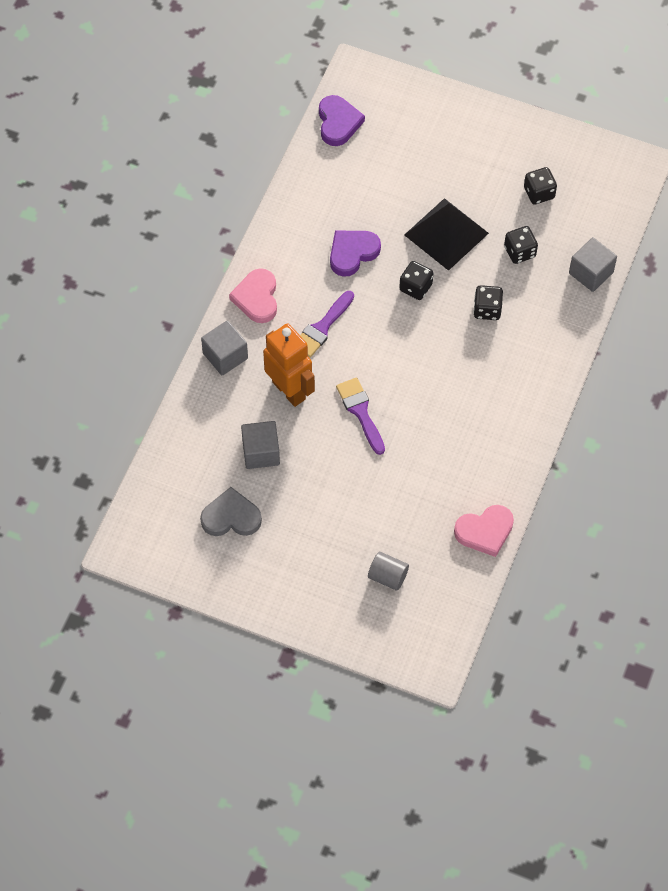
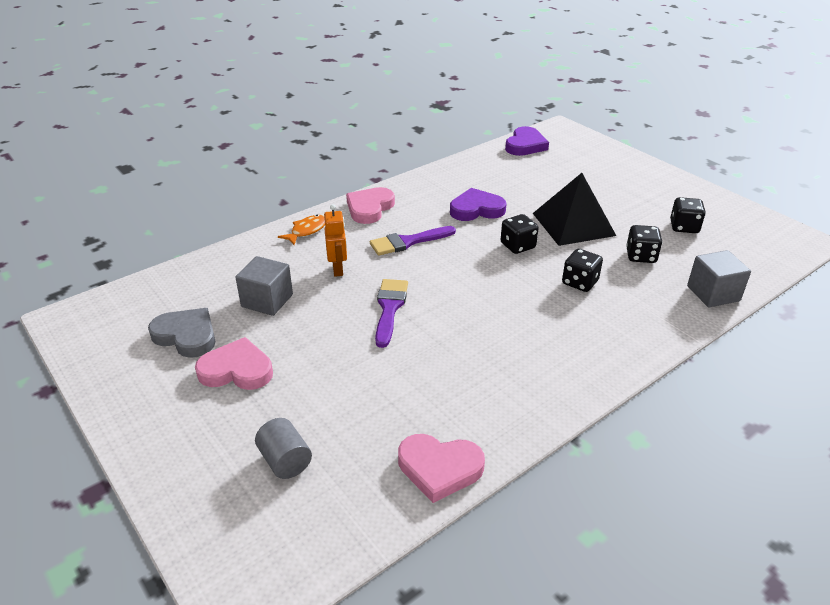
camera: 30 degrees right, 25 degrees down
(225, 356) = (307, 230): grey cube -> orange fish
(289, 390) = (338, 269): orange robot -> orange robot, size x0.57
(296, 527) = (237, 370): none -> pink heart

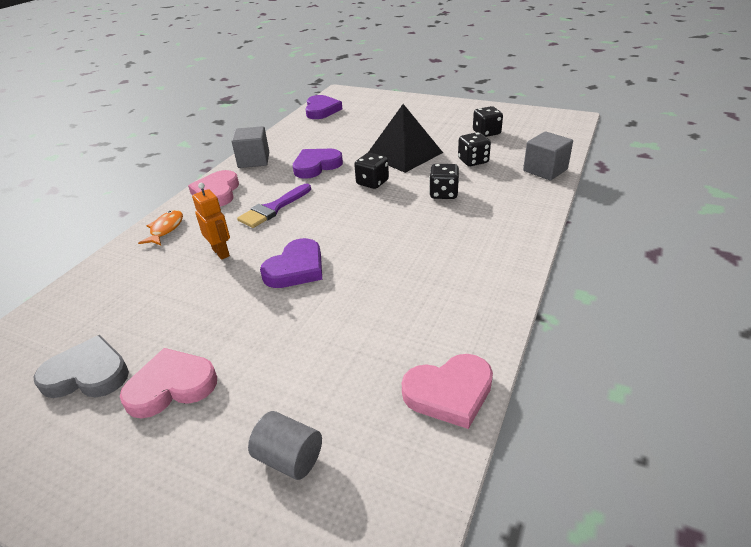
camera: 25 degrees left, 0 degrees up
(267, 301) = (163, 305): grey cube -> grey cube (254, 160)
(389, 308) = (296, 268): purple brush -> purple heart

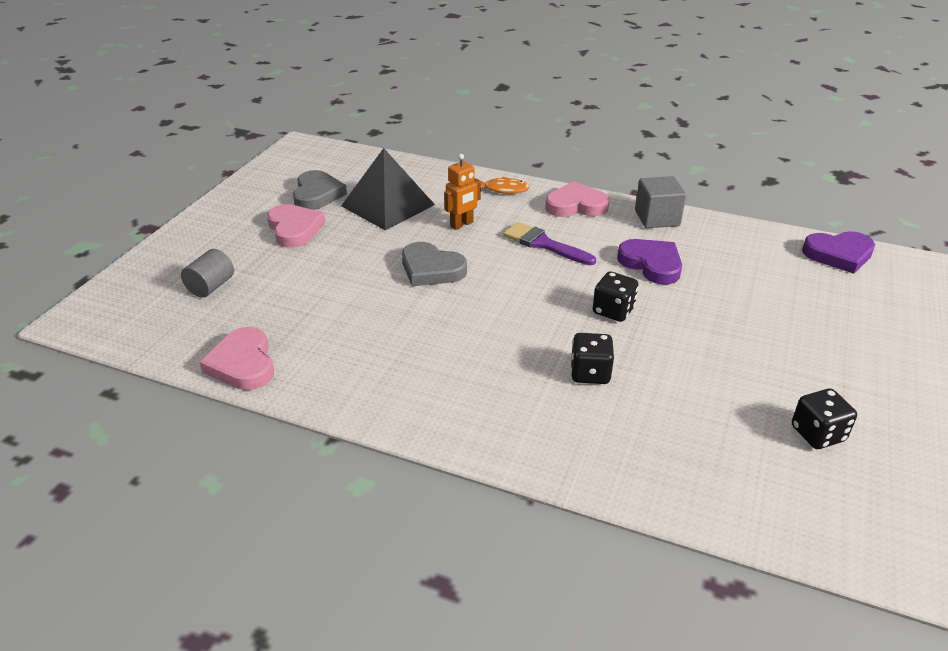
camera: 85 degrees right, 0 degrees up
(296, 268) = (431, 269): purple heart -> grey heart
(404, 154) = (706, 338): black pyramid -> black pyramid (388, 205)
(473, 161) = (698, 409): black dice -> none
(545, 170) = (683, 493): grey cube -> none

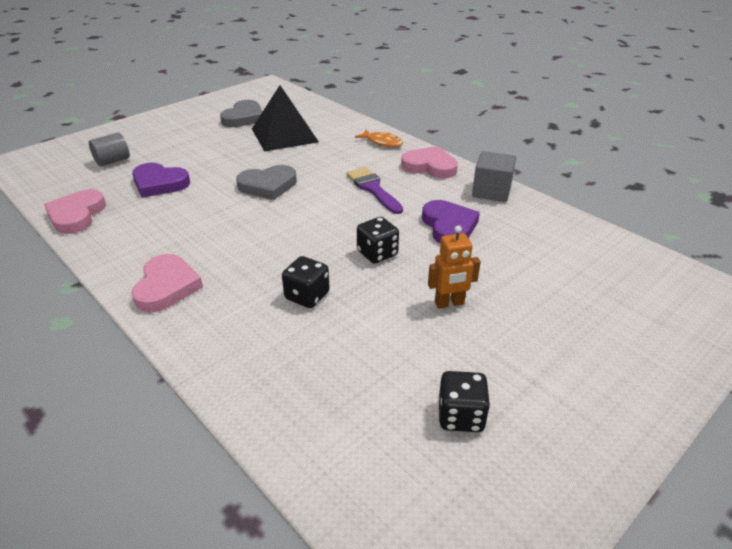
camera: 25 degrees right, 0 degrees up
(294, 229) = (204, 137): pink heart -> pink heart (166, 287)
(431, 269) = (268, 186): grey heart -> grey heart turned 75 degrees counterclockwise
(462, 224) = (324, 160): orange robot -> orange robot (449, 303)
(838, 254) = (644, 264): purple heart -> purple heart (159, 183)

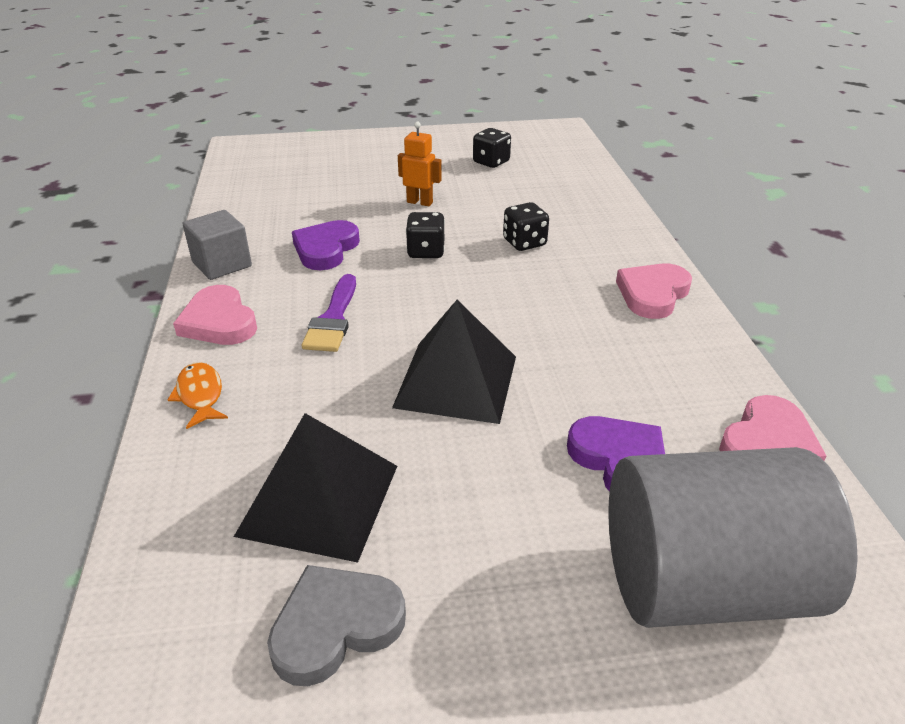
camera: 145 degrees left, 0 degrees up
(112, 161) = (703, 583): grey cylinder -> grey cylinder, size x2.50
(268, 186) = (456, 381): grey heart -> black pyramid

